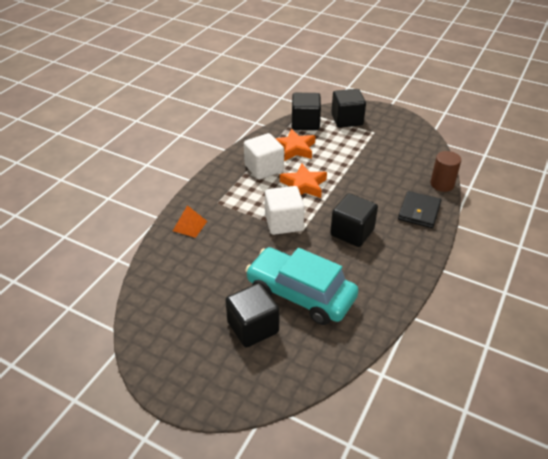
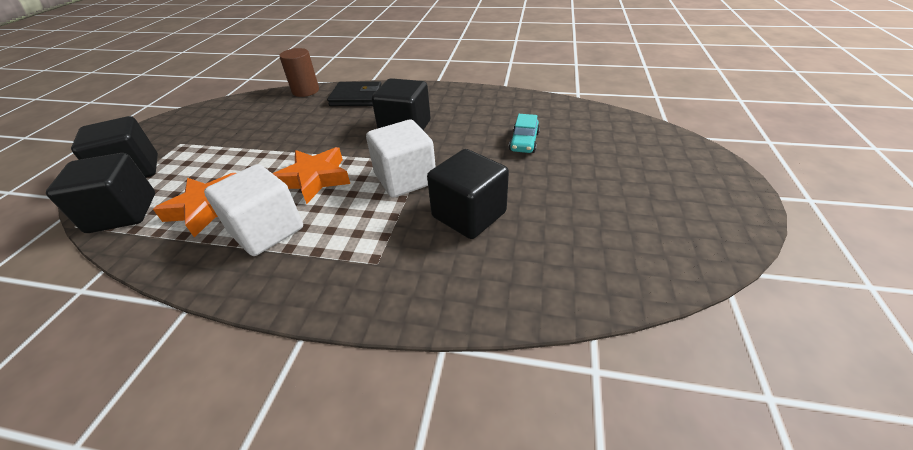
camera: 105 degrees left, 0 degrees up
(190, 226) = (451, 280): orange pyramid -> none
(253, 327) = (598, 161): black cube -> black cube (469, 215)
(300, 294) = (524, 142): turquoise car -> turquoise car, size x0.42

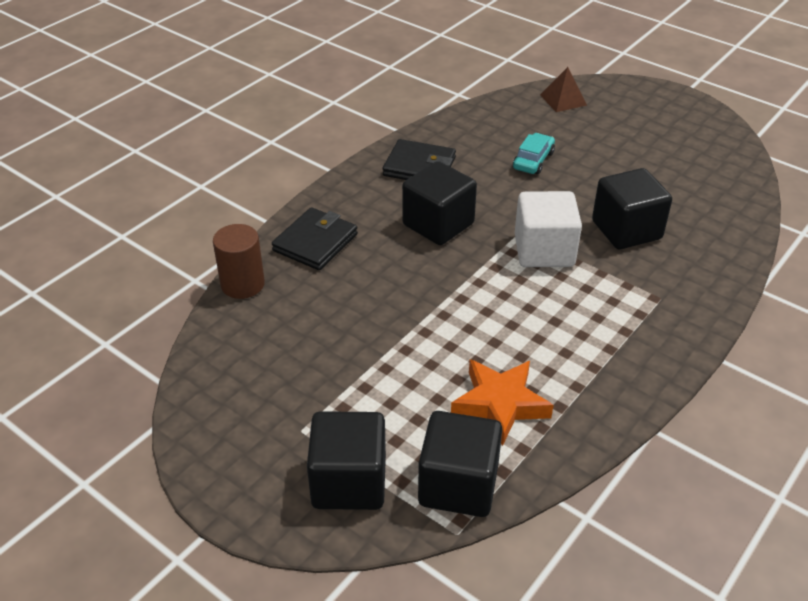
camera: 65 degrees left, 0 degrees up
(267, 230) = (572, 361): white cube -> none
(315, 179) = (497, 313): orange star -> none
(466, 103) = (419, 166): none -> black wallet
(524, 142) = (533, 160): turquoise car -> turquoise car turned 105 degrees counterclockwise
(632, 131) = (563, 100): none -> brown pyramid

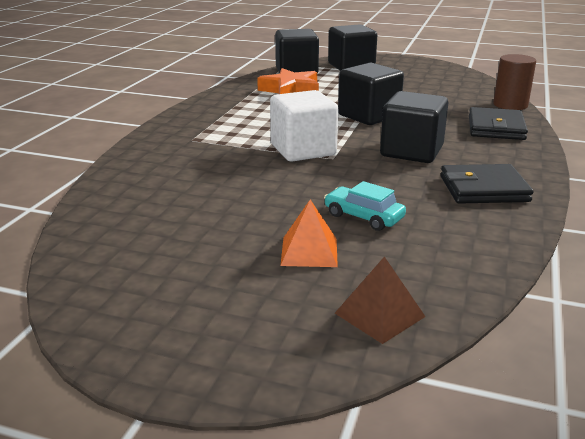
camera: 160 degrees right, 15 degrees down
(533, 160) = (363, 217): turquoise car -> turquoise car turned 120 degrees clockwise
(585, 142) = (309, 251): none -> orange pyramid
(626, 230) = (229, 174): black cube -> black cube (369, 116)

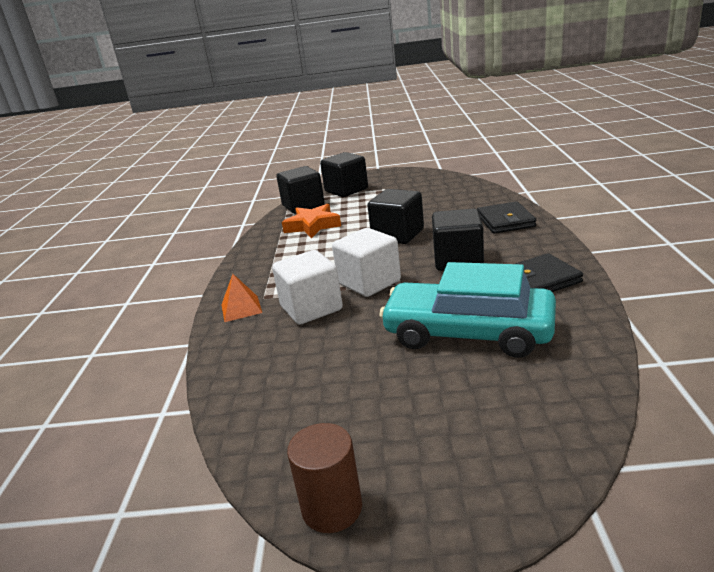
camera: 15 degrees left, 0 degrees up
(228, 158) = (311, 308): none -> white cube
(309, 251) = (450, 380): orange pyramid -> orange pyramid (241, 308)
(363, 217) = (468, 333): turquoise car -> turquoise car, size x2.35
(380, 314) = (551, 421): brown pyramid -> none
(510, 105) = (500, 197): brown cylinder -> brown cylinder (332, 508)

